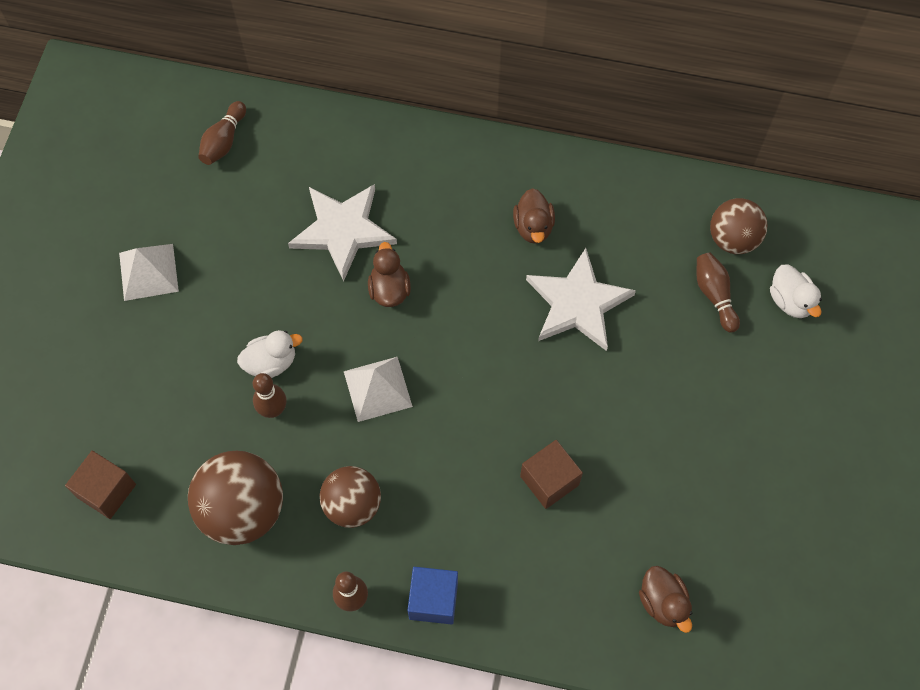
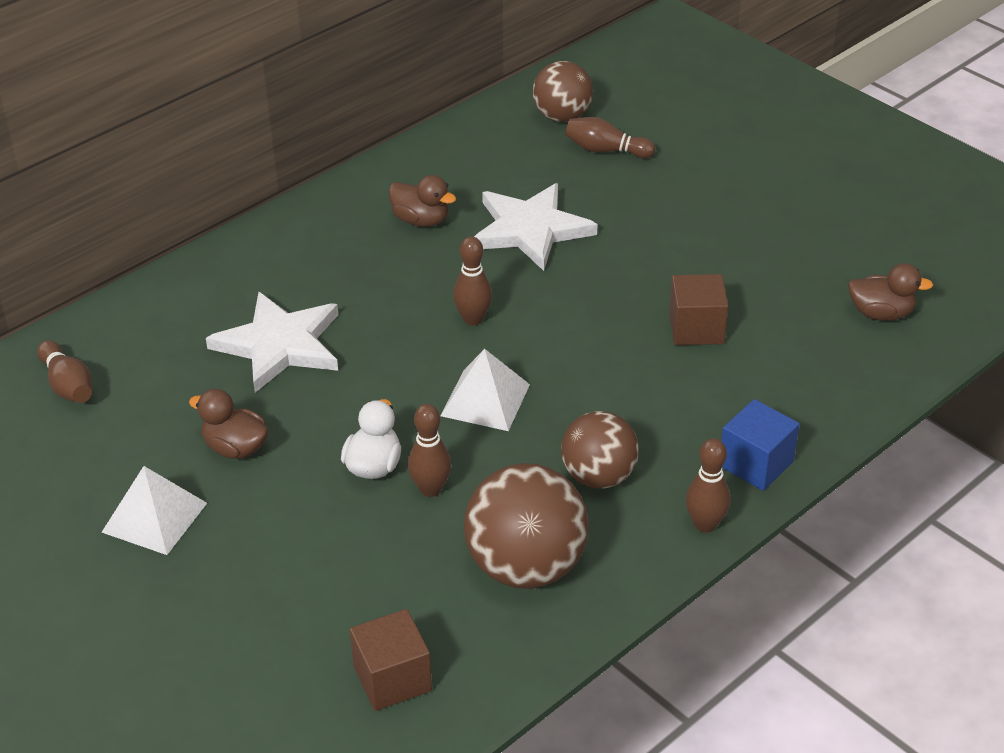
camera: 55 degrees left, 25 degrees down
(389, 289) = (383, 342): brown duck -> brown duck (235, 448)
(452, 329) = (473, 319): none -> brown bowling pin
(790, 301) = (654, 114): white duck -> none

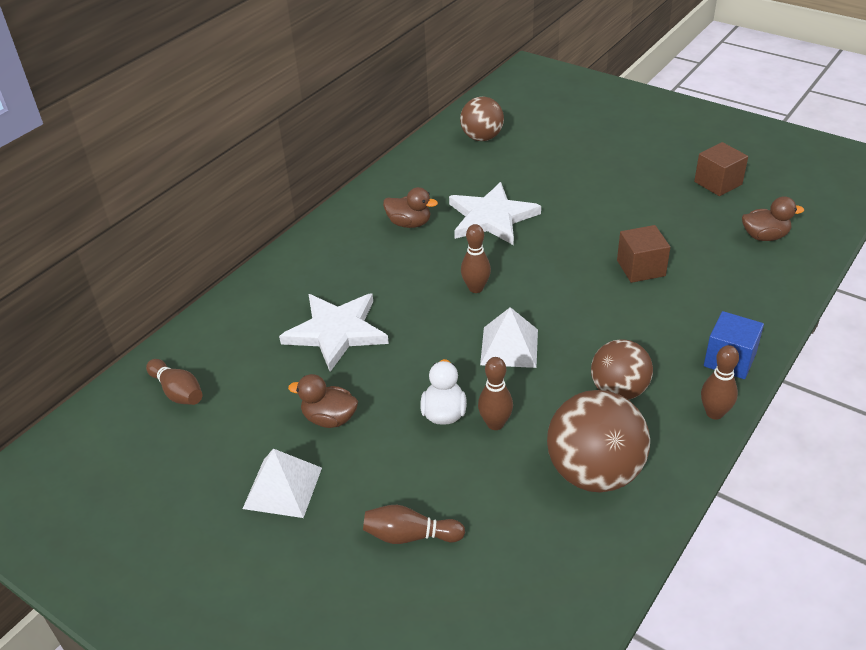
camera: 10 degrees left, 0 degrees up
(392, 678) = (526, 588): brown cube -> brown cube (718, 183)
(605, 150) = (522, 155): brown bowling pin -> brown bowling pin (410, 535)

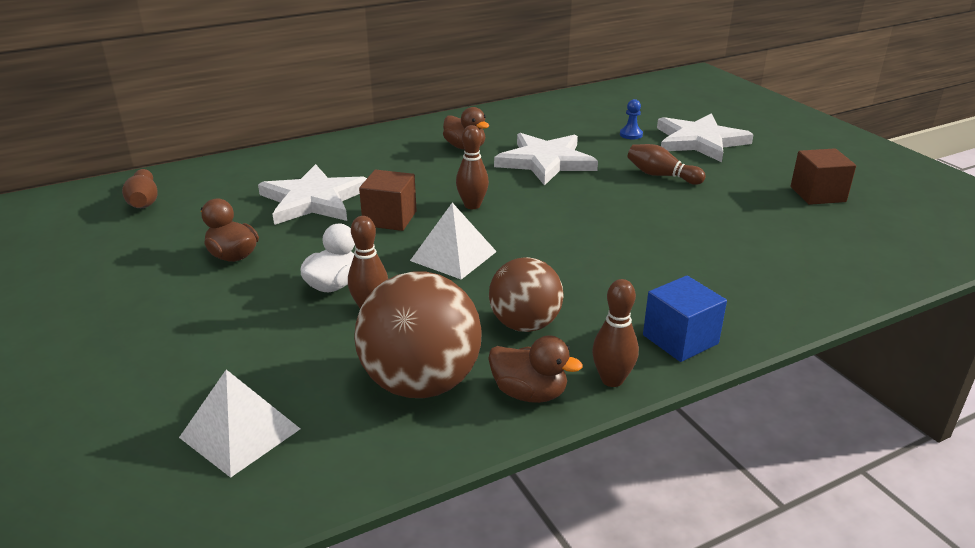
camera: 25 degrees right, 10 degrees down
(283, 487) = (134, 290): white pyramid -> white pyramid (240, 433)
(410, 535) = (188, 366): brown bowling pin -> brown bowling pin (661, 175)
(482, 138) = (599, 108): brown ball -> none
(533, 162) = (631, 134): none -> blue pawn
(592, 152) = (700, 141): none -> white star
(641, 268) = (657, 236): brown cube -> brown cube (390, 218)
(764, 236) = (832, 249): brown duck -> brown duck (529, 393)

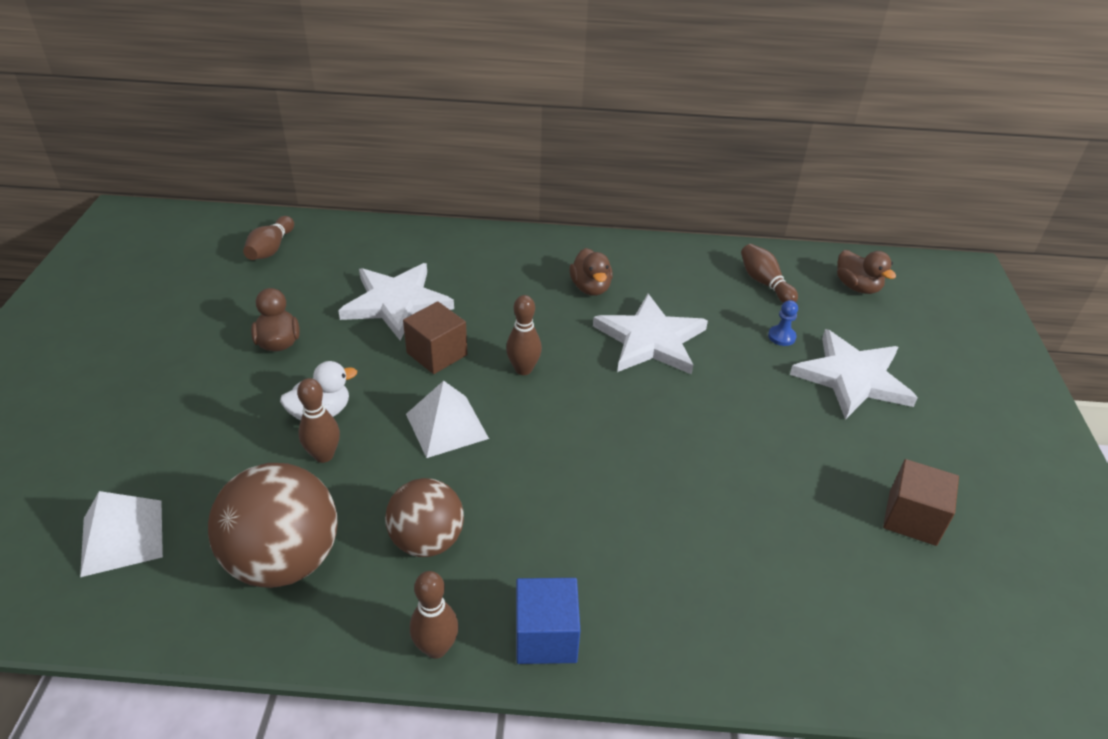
camera: 30 degrees right, 10 degrees up
(529, 393) = (354, 621): brown duck -> brown duck (857, 287)
(661, 175) = (754, 410): brown bowling pin -> brown bowling pin (764, 283)

